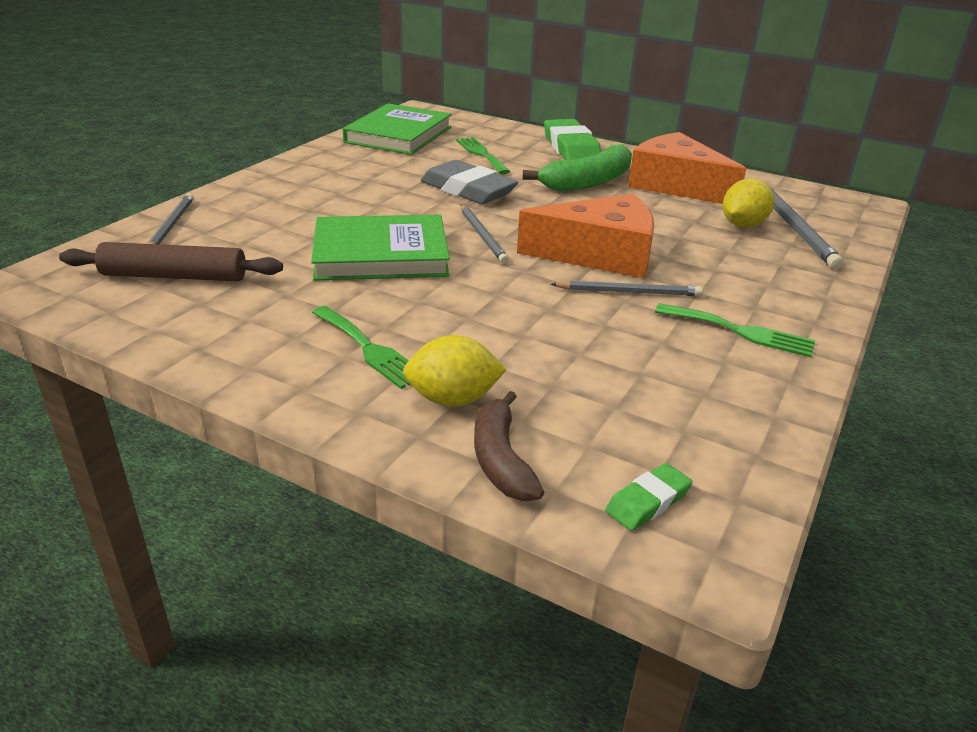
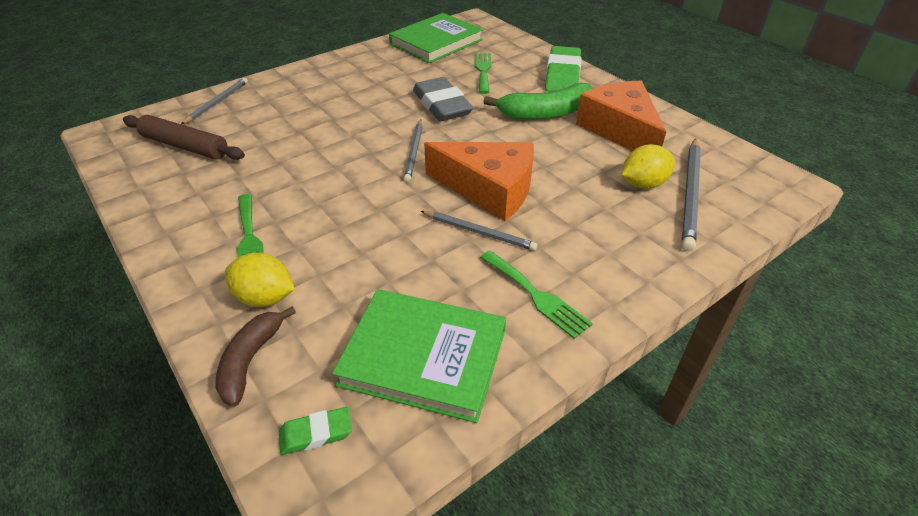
camera: 25 degrees right, 10 degrees up
(381, 254) = (327, 155): green book -> green book (423, 357)

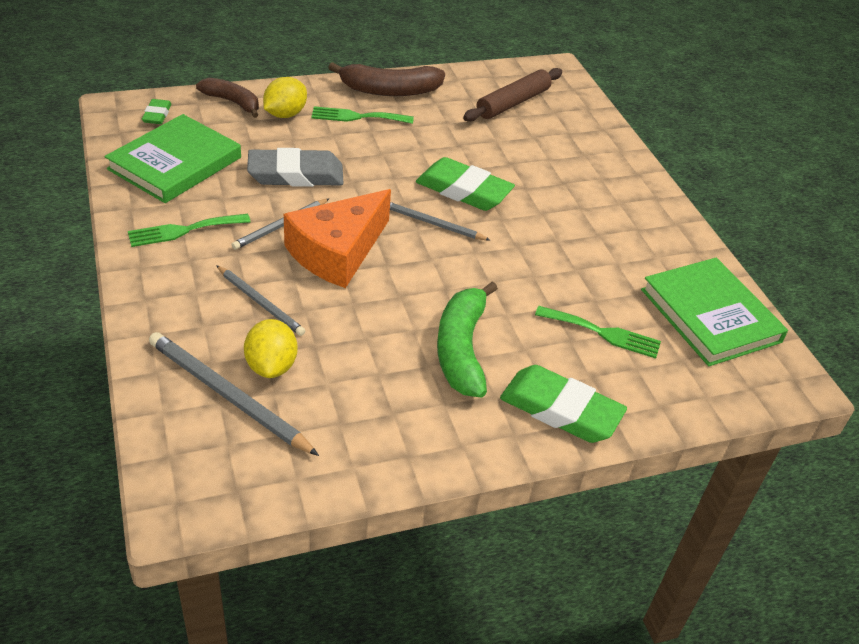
camera: 105 degrees right, 0 degrees up
(179, 229) = (390, 91): none -> brown banana
(217, 102) = (591, 127): grey pencil -> grey pencil (260, 302)
(355, 146) = (463, 190): none -> green eraser
(442, 105) = (522, 269): grey eraser -> grey eraser (296, 174)
(620, 130) = (388, 401): orange cheese -> none

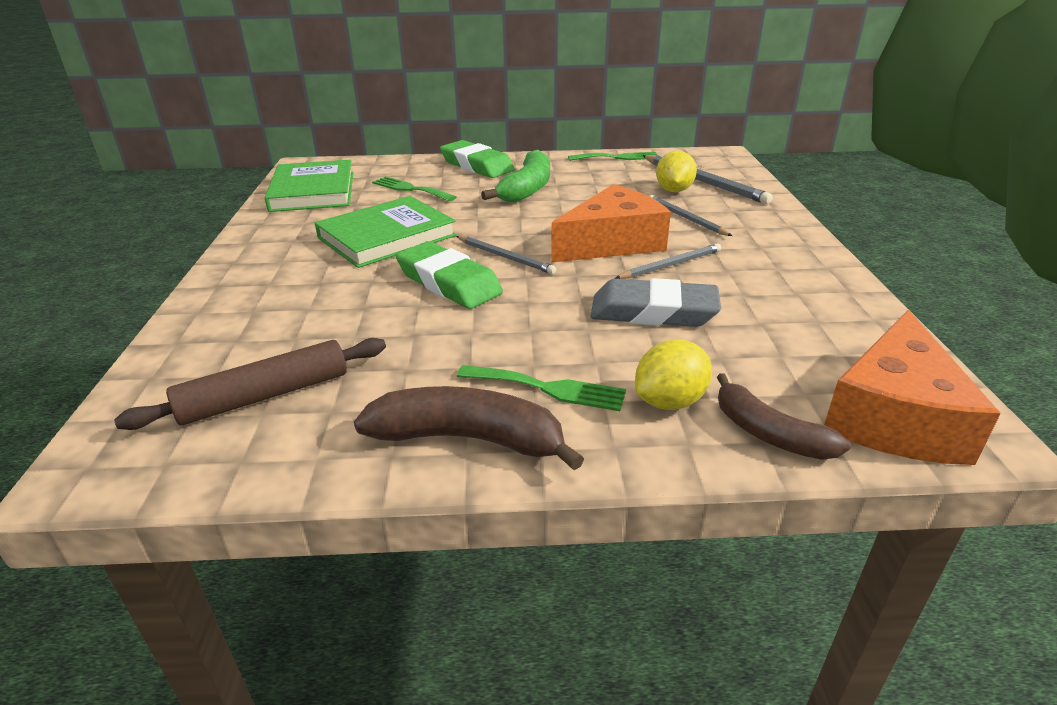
camera: 160 degrees left, 10 degrees down
(157, 115) = (895, 416): green eraser -> orange cheese
(175, 163) = (821, 336): green book -> green book (387, 237)
(183, 230) = (776, 268): green fork -> green fork (618, 157)

